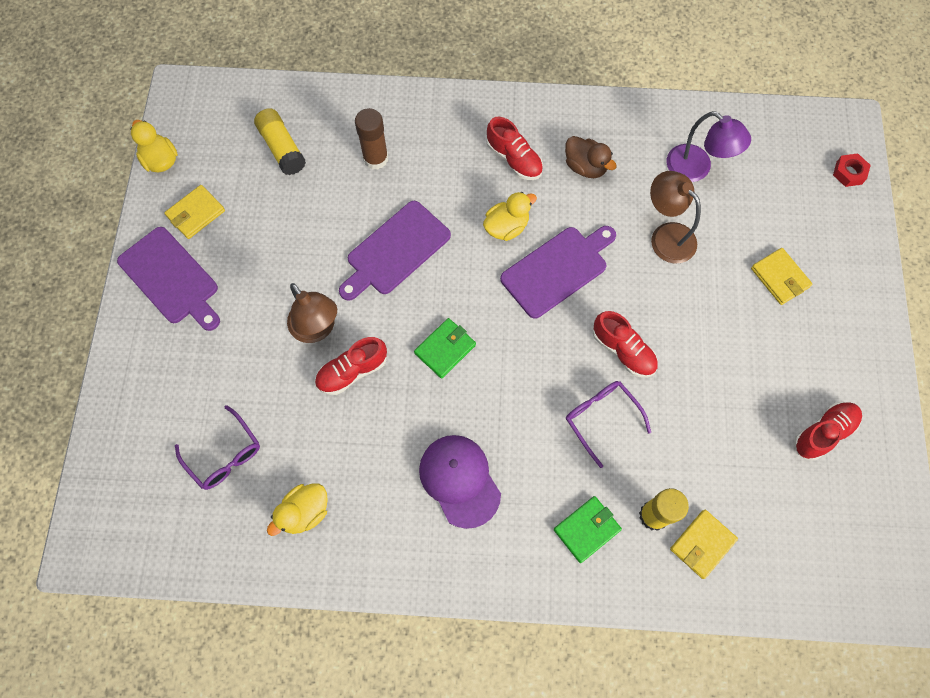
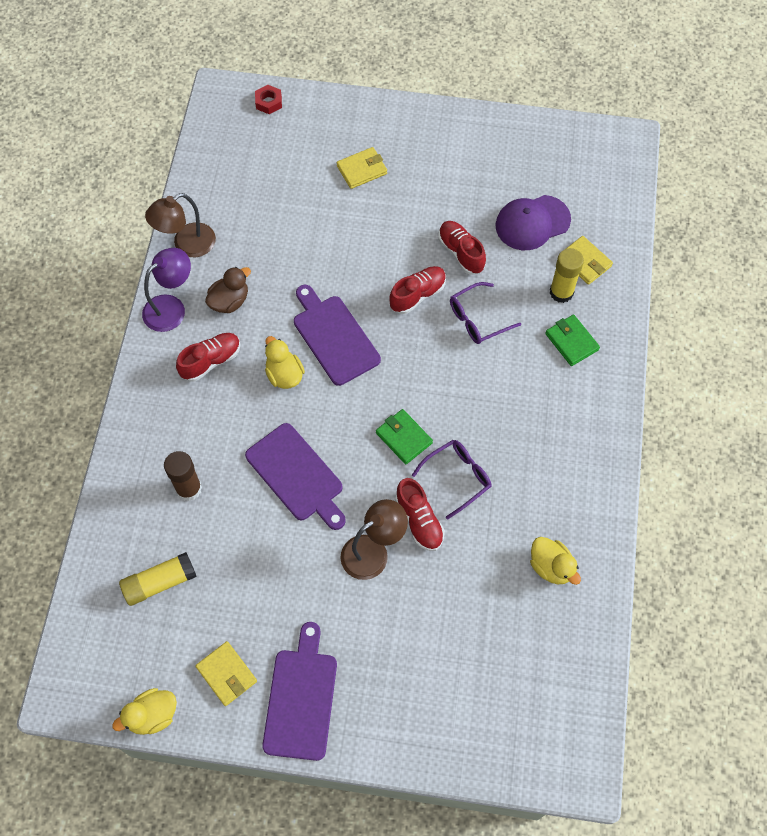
camera: 85 degrees left, 5 degrees down
(171, 278) = (301, 698): purple cutting board -> purple cutting board turned 45 degrees counterclockwise
(224, 455) = (494, 640): purple glasses -> purple glasses (457, 477)
(459, 480) = (527, 435): purple cap -> purple cap (532, 223)
(666, 236) = (311, 246): brown lamp -> brown lamp (187, 245)
(696, 169) = (247, 213): purple lamp -> purple lamp (171, 307)
(823, 433) = (499, 166): red shoe -> red shoe (461, 253)

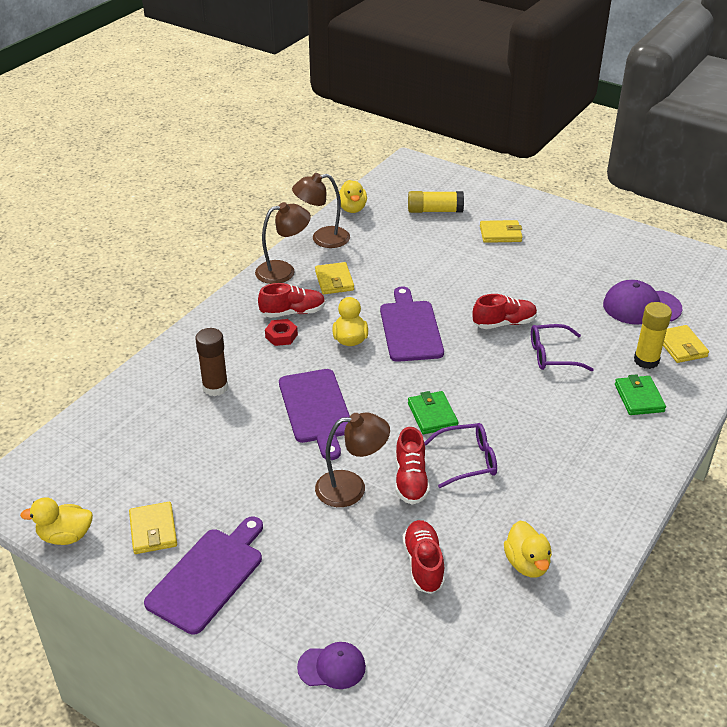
camera: 25 degrees right, 25 degrees down
(160, 582) = (144, 442): yellow glue stick -> yellow glue stick (435, 210)
(171, 307) = (283, 271): purple lamp -> brown lamp
(194, 188) = (352, 208): none -> yellow duck
(229, 301) = (334, 281): brown duck -> yellow wallet
(268, 102) = (445, 177): red nut -> red nut (281, 336)
(446, 737) = (332, 667): none -> purple cap
(461, 253) = (561, 307): red shoe -> red shoe (423, 564)

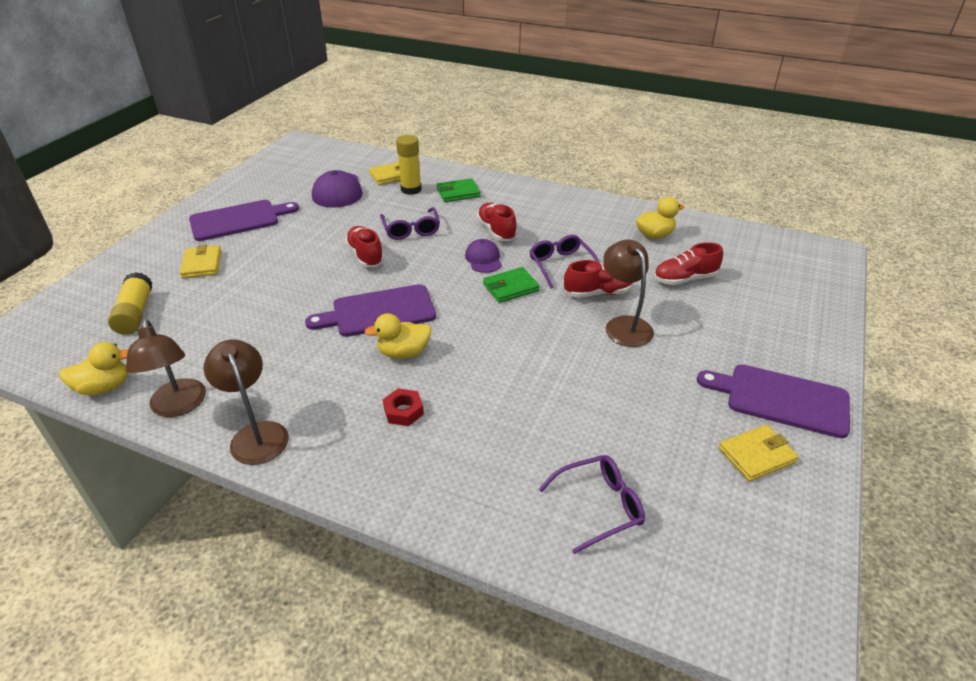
camera: 100 degrees left, 0 degrees up
(65, 536) = (815, 536): yellow duck -> none
(150, 422) = (599, 506): none -> purple glasses
(215, 387) = (515, 454): brown glue stick -> none
(293, 312) = (353, 409): red shoe -> red shoe (496, 231)
(316, 409) = (526, 362): purple cutting board -> purple cutting board (238, 220)
(332, 667) = (810, 313): purple cap -> purple cap (483, 259)
(334, 281) = (284, 381): yellow wallet -> none

